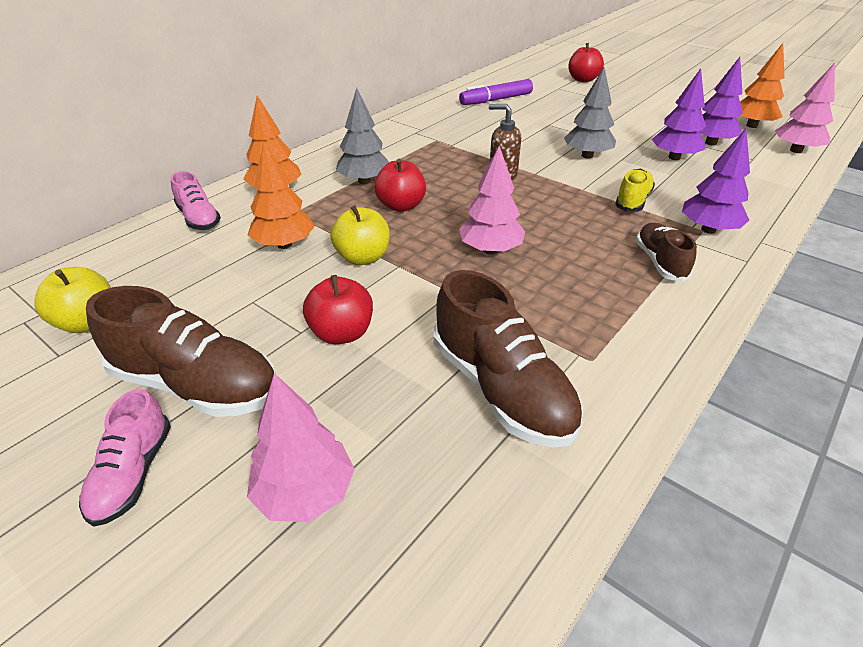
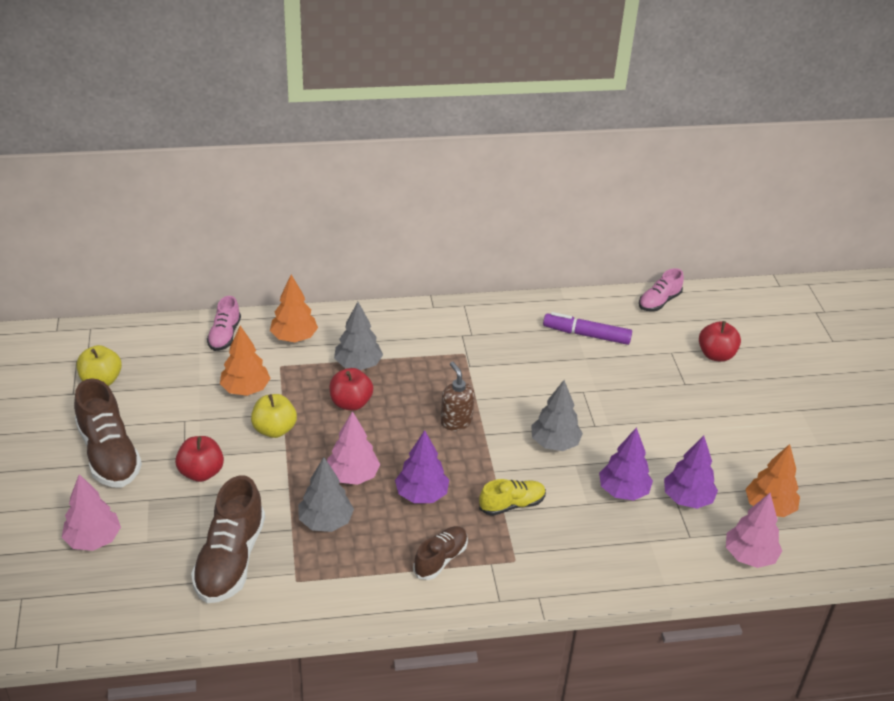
camera: 40 degrees right, 0 degrees up
(133, 473) = (45, 481): pink shoe -> pink shoe (659, 302)
(529, 295) = (325, 522): none -> grey tree
(708, 229) = (520, 563): purple tree -> purple tree (421, 494)

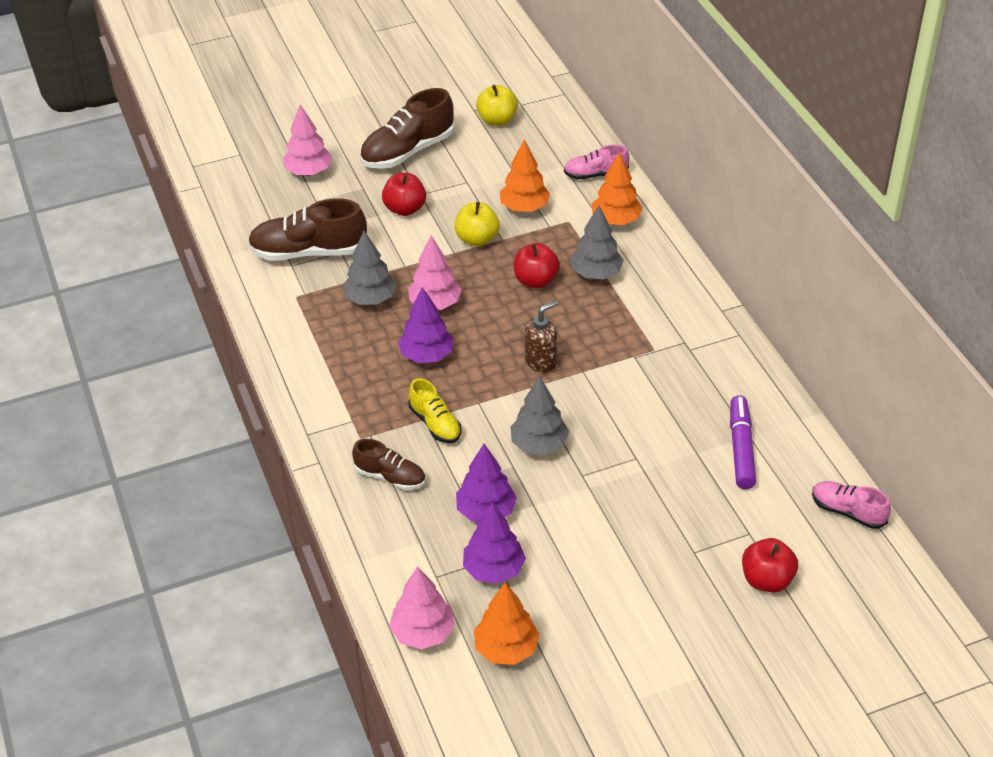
camera: 80 degrees right, 5 degrees up
(440, 559) = (347, 384): brown shoe -> brown shoe (390, 477)

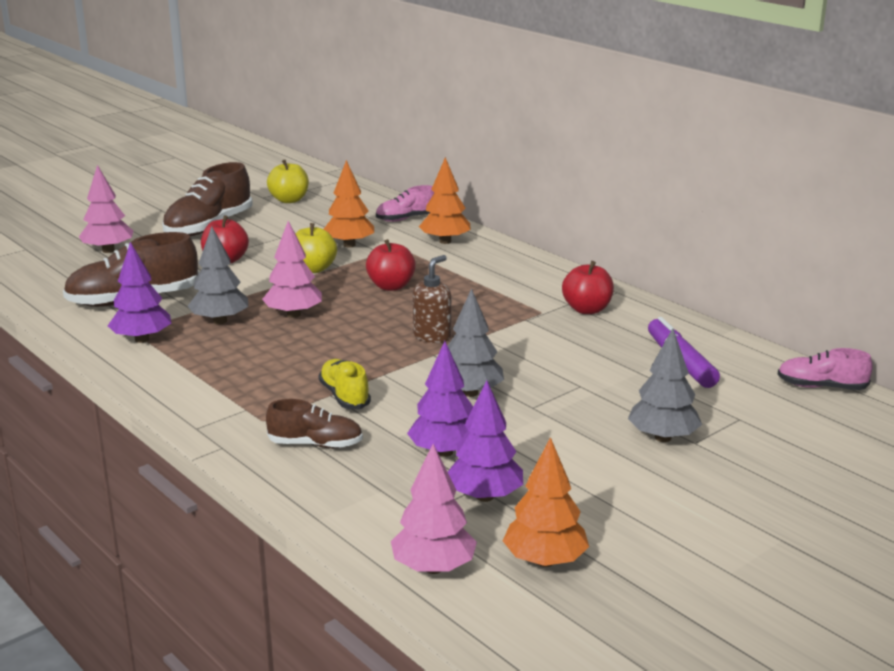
camera: 20 degrees left, 20 degrees down
(426, 355) = (305, 350): purple tree -> purple tree (142, 339)
(435, 424) = (344, 396): yellow shoe -> yellow shoe turned 150 degrees counterclockwise
(596, 273) = (449, 274): grey tree -> grey tree (663, 437)
(766, 580) = (787, 449): red apple -> red apple (587, 309)

